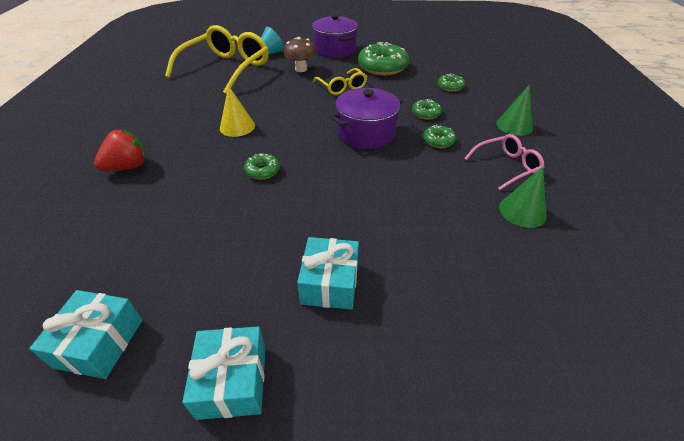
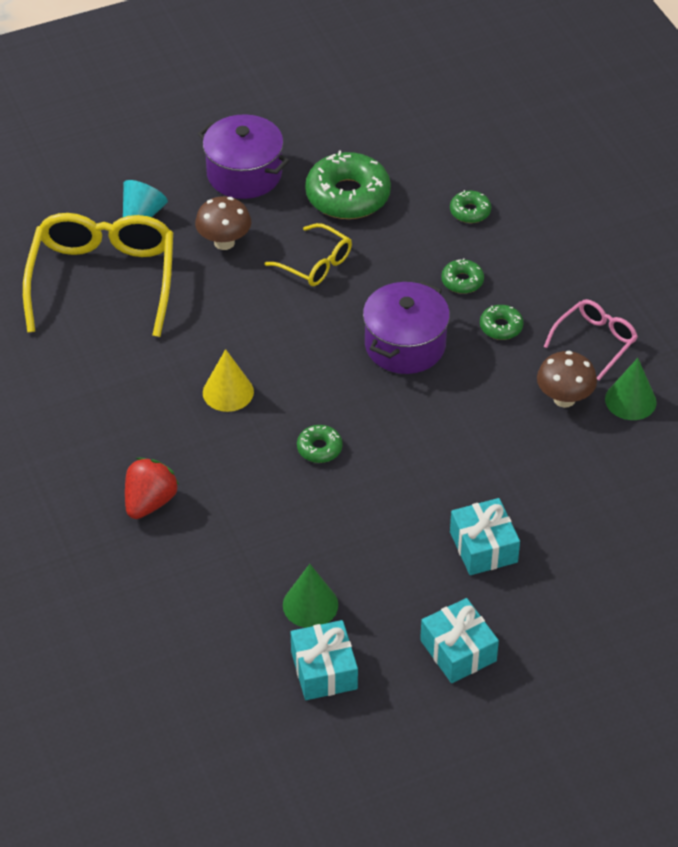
camera: 25 degrees left, 5 degrees up
(464, 194) = (564, 399): none -> brown mushroom
(514, 126) = (583, 266): green cone -> green cone (310, 605)

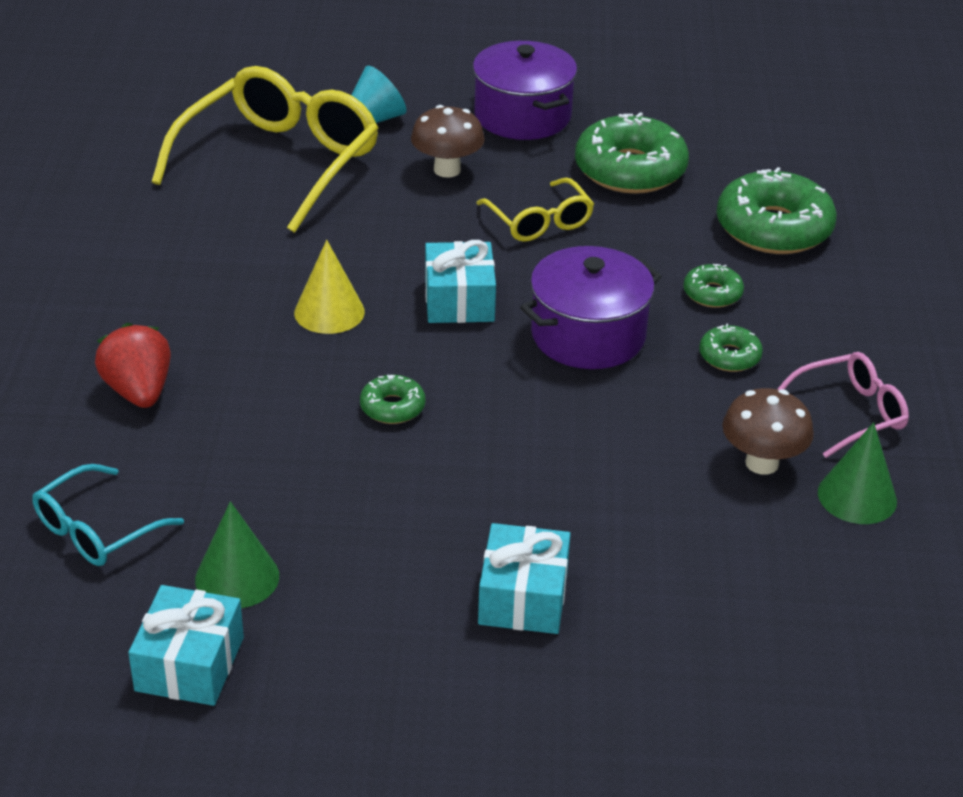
camera: 25 degrees right, 10 degrees down
(150, 502) = (139, 391): red strawberry -> red strawberry turned 75 degrees counterclockwise
(201, 609) = (96, 530): none -> turquoise glasses
(458, 650) = (391, 713): turquoise gift -> turquoise gift (459, 300)
(470, 211) = (773, 228): green donut -> green donut, size x2.07

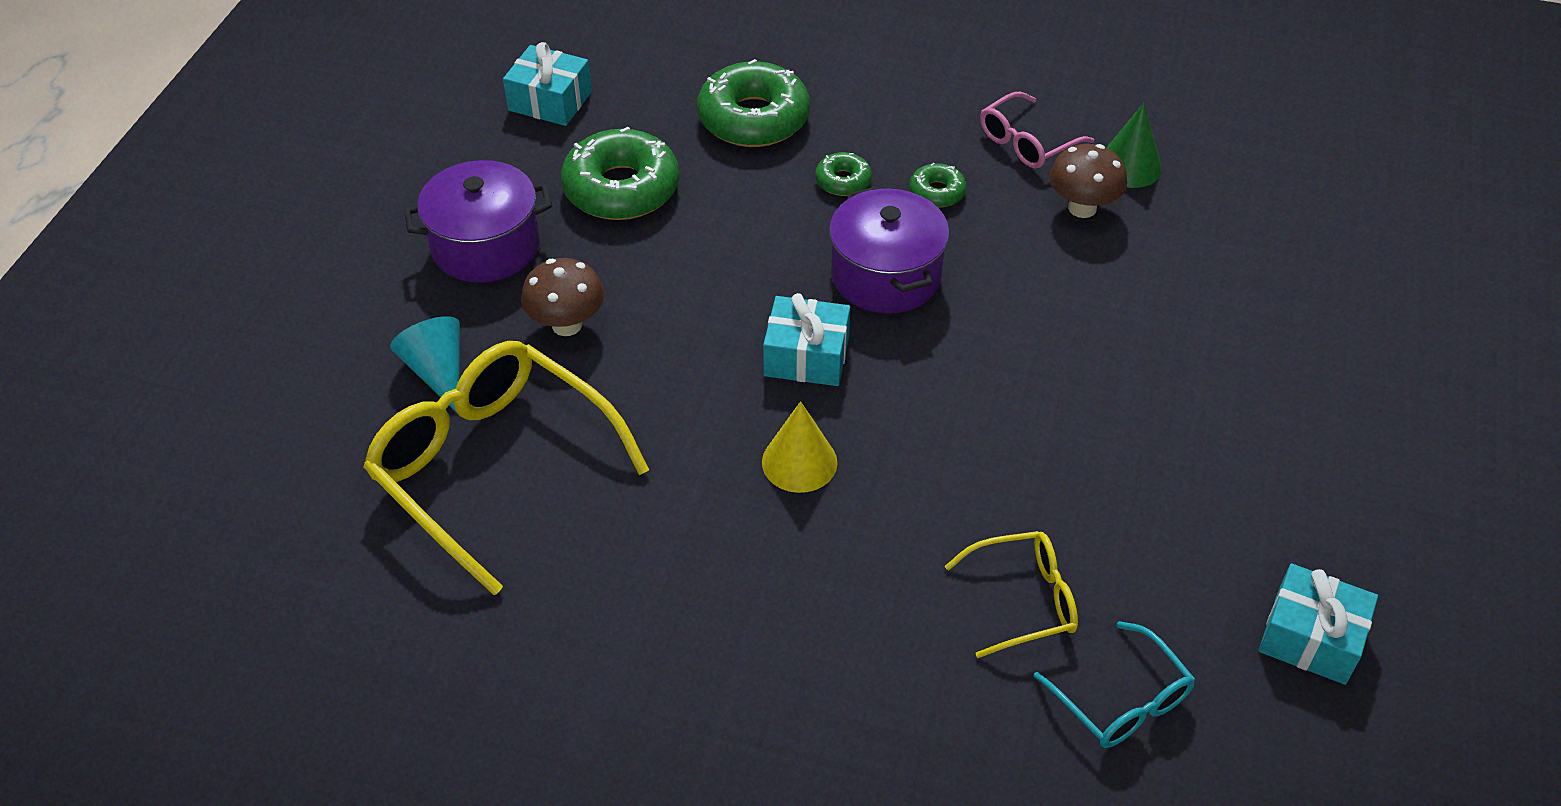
camera: 75 degrees left, 10 degrees up
(139, 391) = (901, 645): red strawberry -> none
(237, 577) = (1198, 589): green cone -> none
(392, 407) = (966, 435): green donut -> none
(523, 597) = (1234, 389): turquoise gift -> turquoise gift (550, 101)
(539, 221) = (689, 272): yellow glasses -> yellow glasses (1023, 600)
(850, 413) = (1026, 142): pink glasses -> pink glasses turned 120 degrees counterclockwise

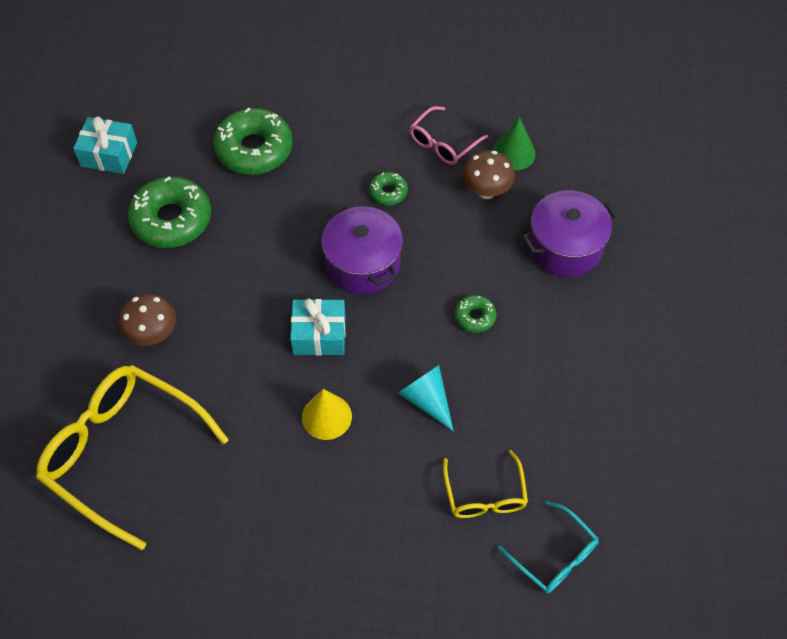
camera: 10 degrees left, 10 degrees up
(437, 372) = (71, 385): turquoise cone -> turquoise cone (426, 400)
(485, 246) = (85, 280): purple pot -> purple pot (565, 247)
(843, 181) = (323, 192): green donut -> green donut (475, 317)
(1023, 600) = (485, 495): yellow glasses -> yellow glasses turned 105 degrees clockwise
(1310, 638) = (665, 492): turquoise gift -> none

